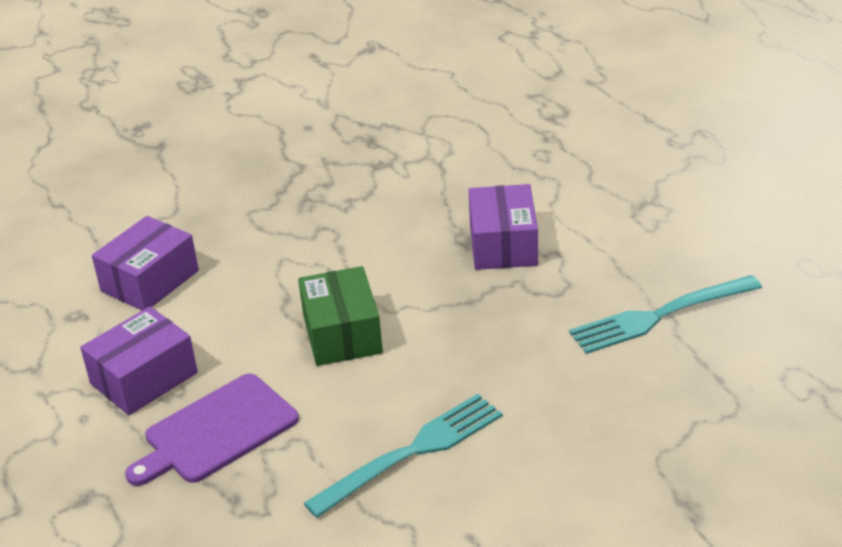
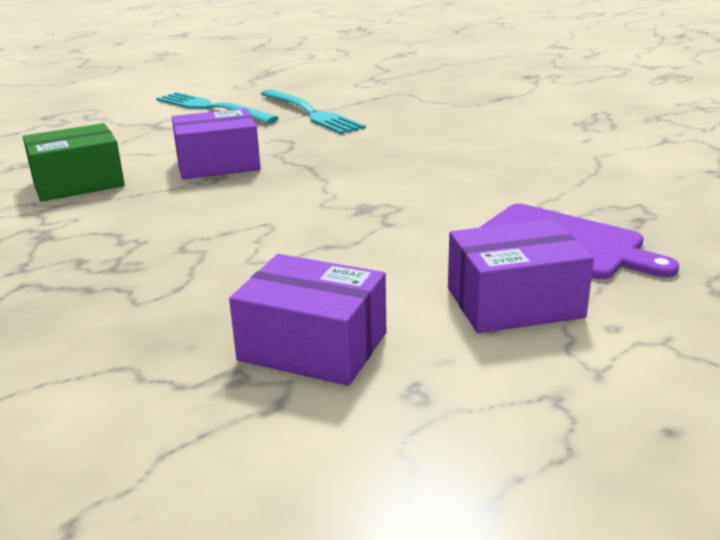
camera: 105 degrees left, 10 degrees down
(144, 378) = (514, 302): purple box -> purple box turned 45 degrees counterclockwise
(342, 333) = (378, 210): green box -> green box (78, 183)
(412, 452) = (517, 165): turquoise fork -> turquoise fork (211, 108)

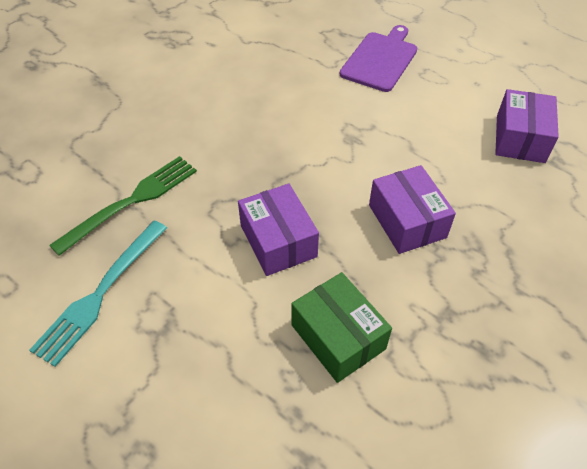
camera: 100 degrees left, 25 degrees up
(312, 113) = (132, 201): turquoise fork -> green fork
(514, 302) = (450, 76): purple box -> purple box (407, 221)

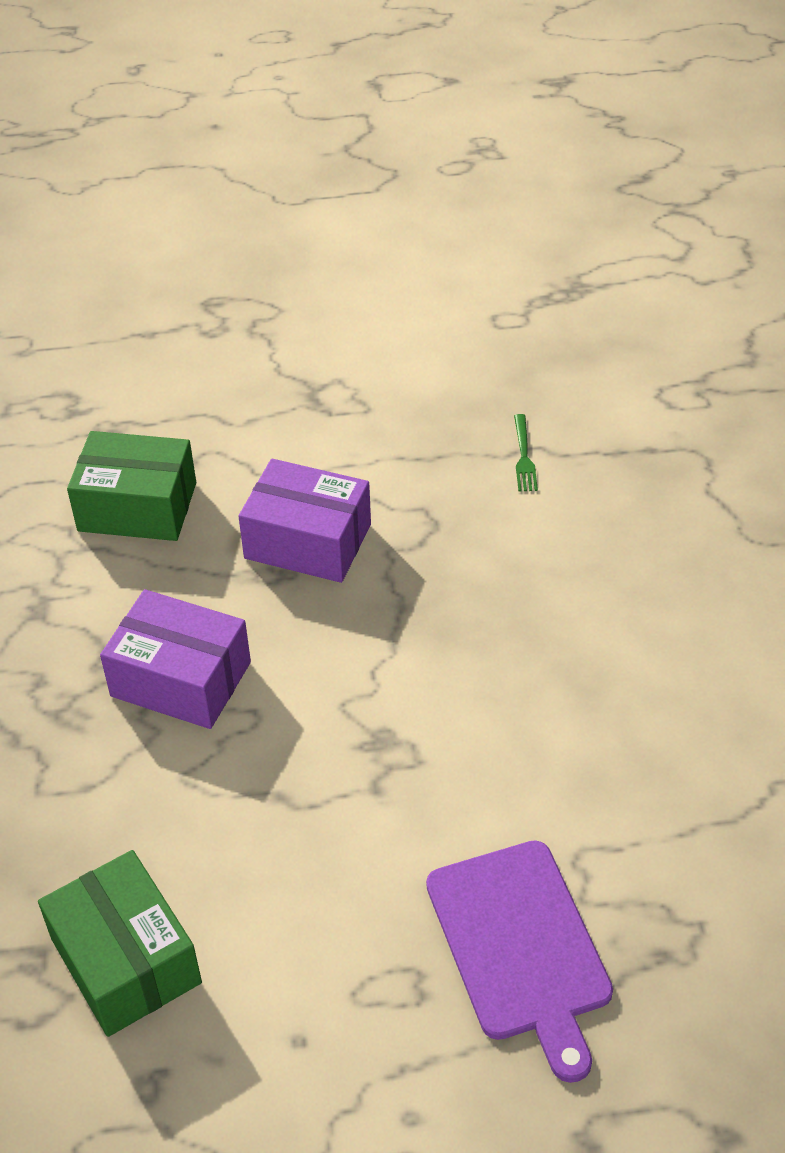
camera: 135 degrees right, 5 degrees down
(100, 294) = (413, 374): turquoise fork -> none
(132, 201) = (524, 457): green fork -> green fork, size x0.43
(520, 138) = (125, 960): purple box -> green box

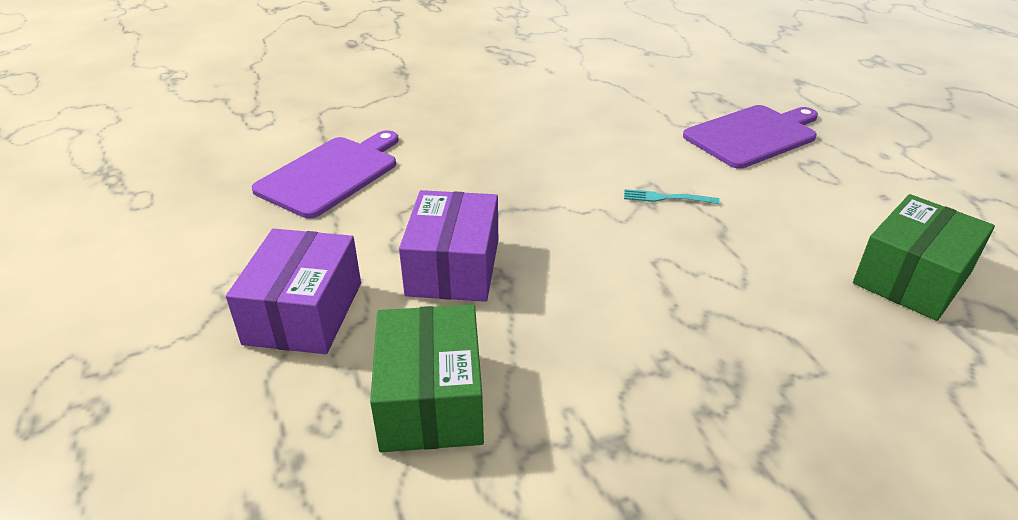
camera: 105 degrees left, 10 degrees down
(181, 679) = (646, 310): purple box -> purple box (304, 313)
(377, 765) = (666, 198): none -> turquoise fork
(524, 457) = (331, 174): green fork -> purple cutting board

